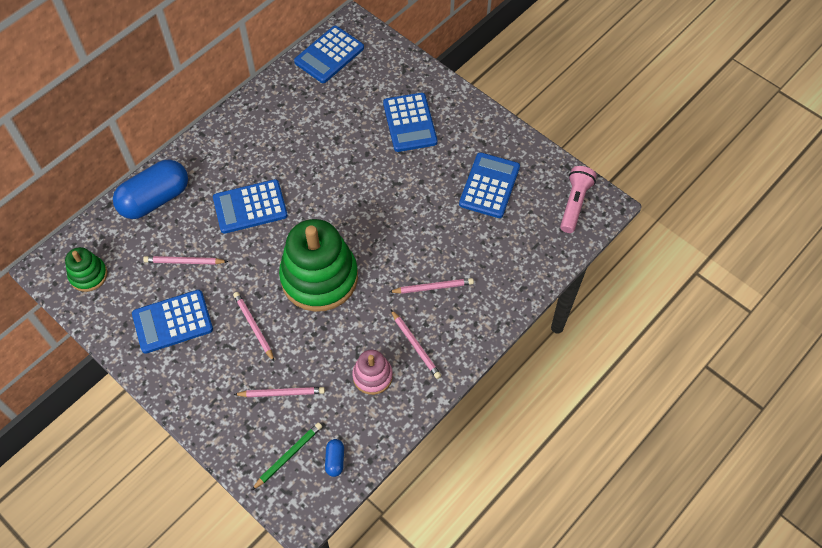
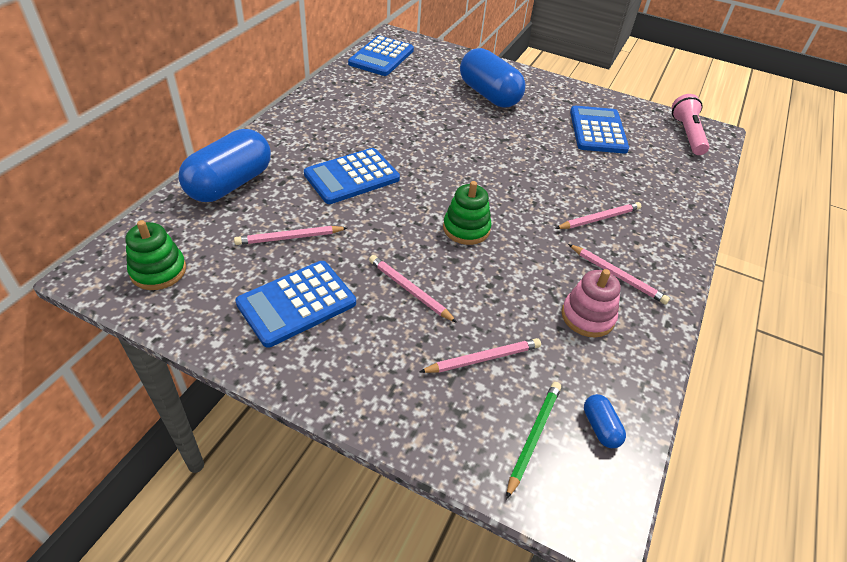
camera: 20 degrees left, 15 degrees down
(319, 277) = (466, 229): green stacking toy -> green stacking toy, size x0.49
(409, 123) = (489, 95): blue calculator -> blue capsule

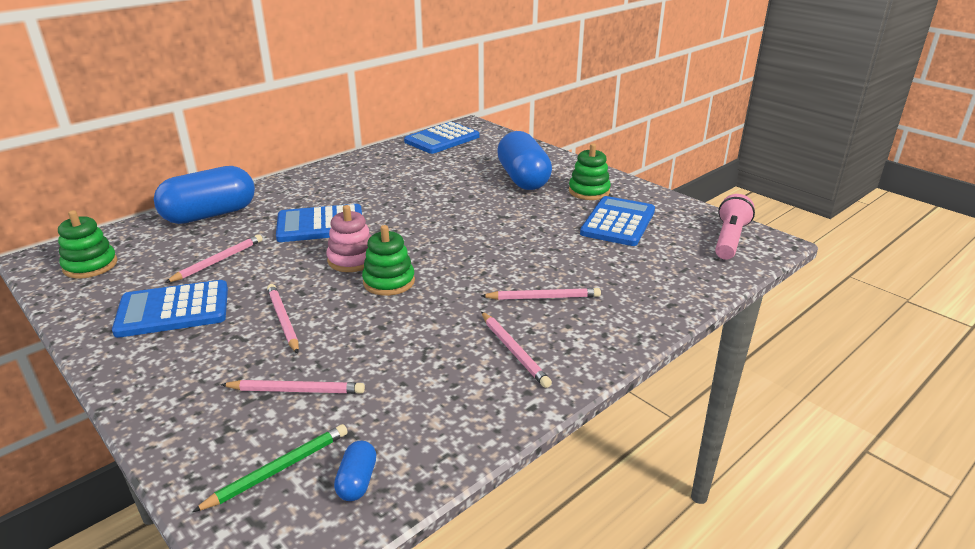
camera: 25 degrees right, 15 degrees down
(289, 238) = (218, 261): pink pencil -> pink pencil turned 120 degrees clockwise
(552, 101) = (589, 191): none -> green stacking toy
(587, 316) = (443, 380): pink stacking toy -> pink stacking toy (352, 260)

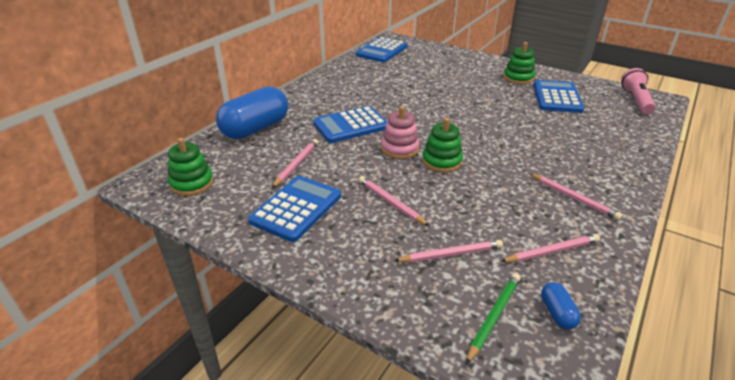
camera: 15 degrees left, 5 degrees up
(173, 310) = (296, 208): blue calculator -> blue calculator turned 150 degrees clockwise
(523, 179) = (466, 74): blue capsule -> none
(543, 297) = (557, 157): pink pencil -> pink pencil (552, 251)

